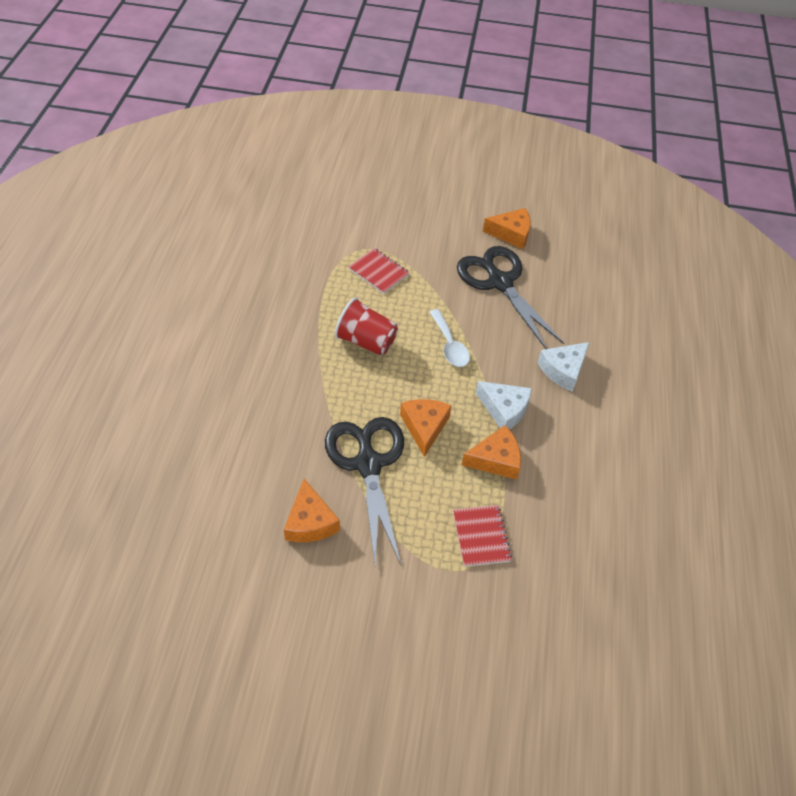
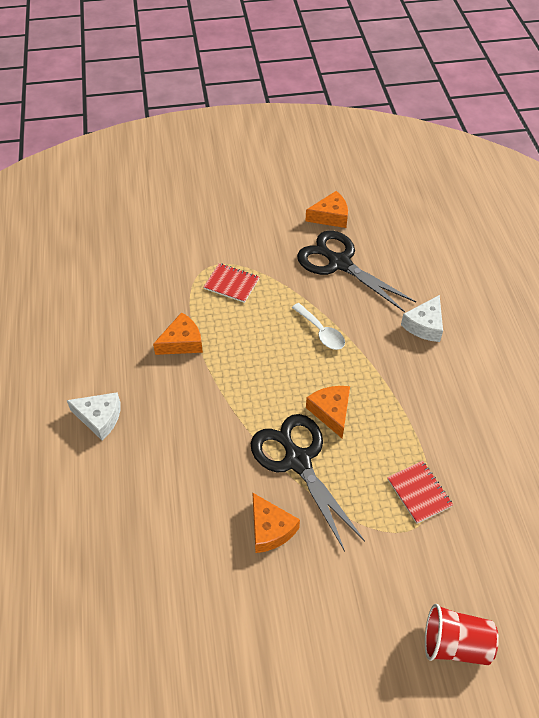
camera: 15 degrees left, 0 degrees up
(366, 341) = (248, 350): red cup -> red cup (455, 644)
(495, 459) = (402, 421): orange cheese -> orange cheese (182, 342)
(504, 409) = (391, 375): white cheese -> white cheese (100, 418)

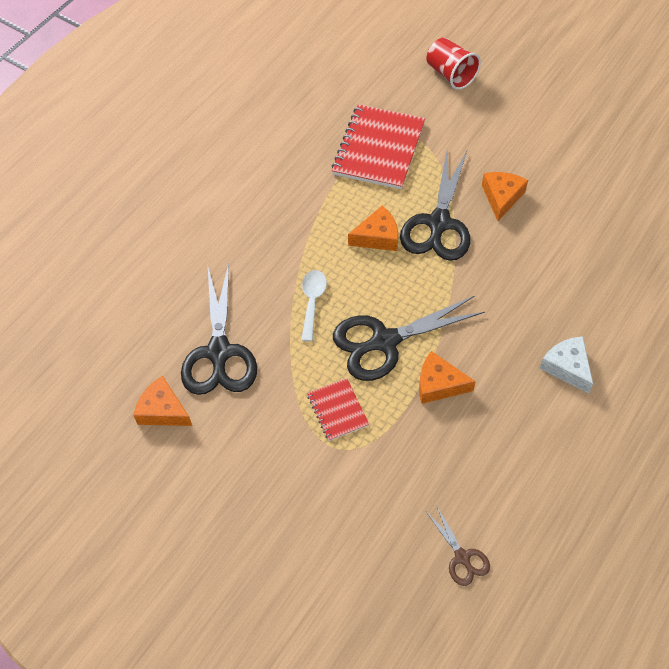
camera: 135 degrees left, 5 degrees up
(84, 265) = (462, 557): none -> brown scissors
(245, 342) = (384, 342): none -> black scissors
(331, 412) = (377, 237): orange cheese -> orange cheese turned 135 degrees counterclockwise
(419, 492) = (379, 149): red notebook -> red notebook, size x1.93
(424, 325) = (226, 244): white cheese -> none

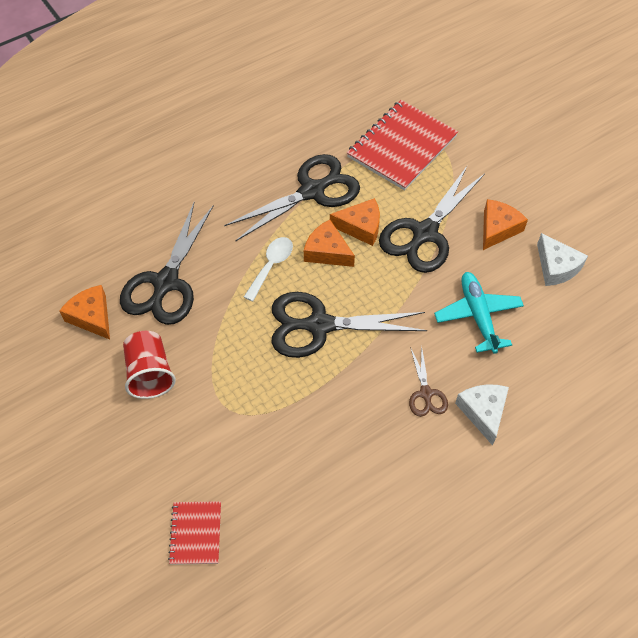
camera: 20 degrees right, 0 degrees up
(316, 218) = (312, 191): none -> black scissors
(337, 410) = (244, 373): red notebook -> red notebook (196, 533)
(438, 384) = (350, 383): orange cheese -> orange cheese (327, 252)
(450, 75) = (504, 99): red cup -> red cup (150, 373)
(462, 557) = (291, 555): brown scissors -> brown scissors (426, 394)
(521, 282) = (477, 315): none -> turquoise plane
(568, 215) = (556, 267): none -> white cheese

